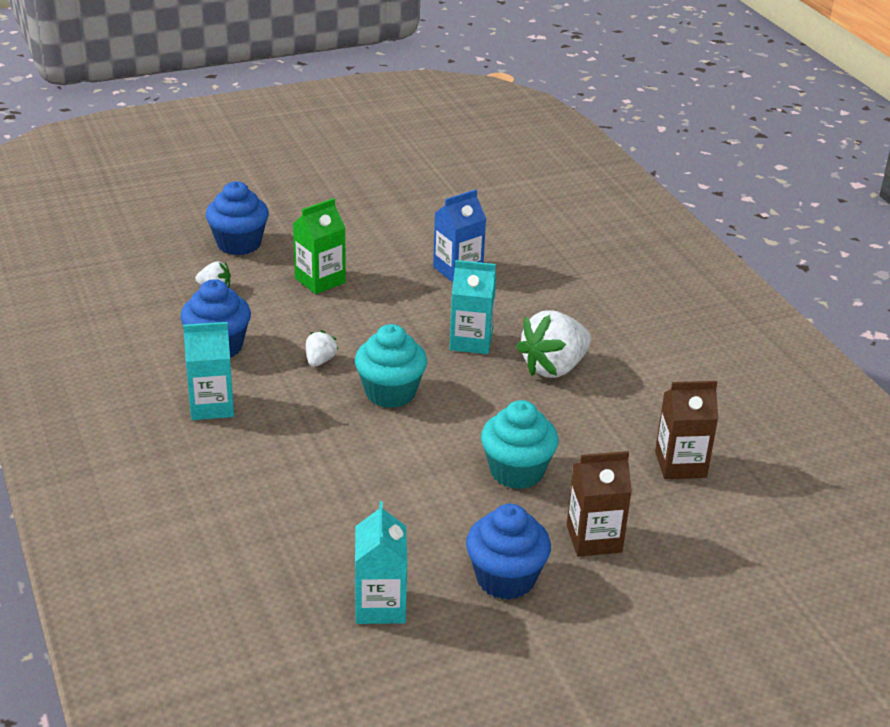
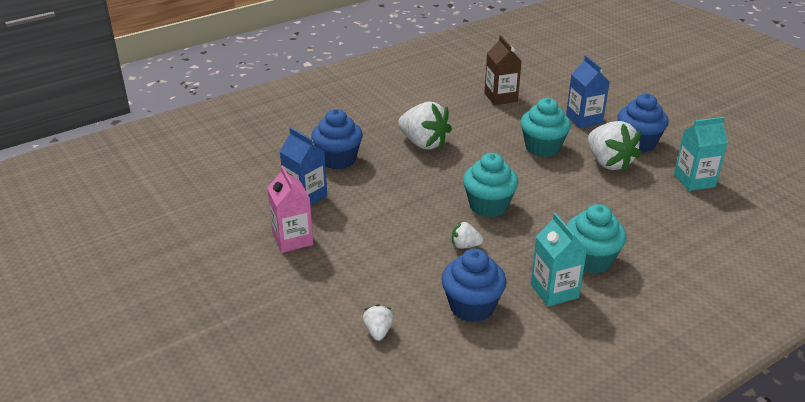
camera: 100 degrees left, 0 degrees up
(239, 244) = (290, 334): blue cupcake -> blue cupcake (338, 159)
(249, 447) = (591, 260): none -> turquoise cupcake
(320, 280) = (344, 267): green carton -> none
(380, 256) = (292, 239): none -> pink carton
(457, 528) = (608, 162): none -> white strawberry
(471, 341) = (406, 179): turquoise carton -> none
(594, 539) = (584, 119): brown carton -> blue carton

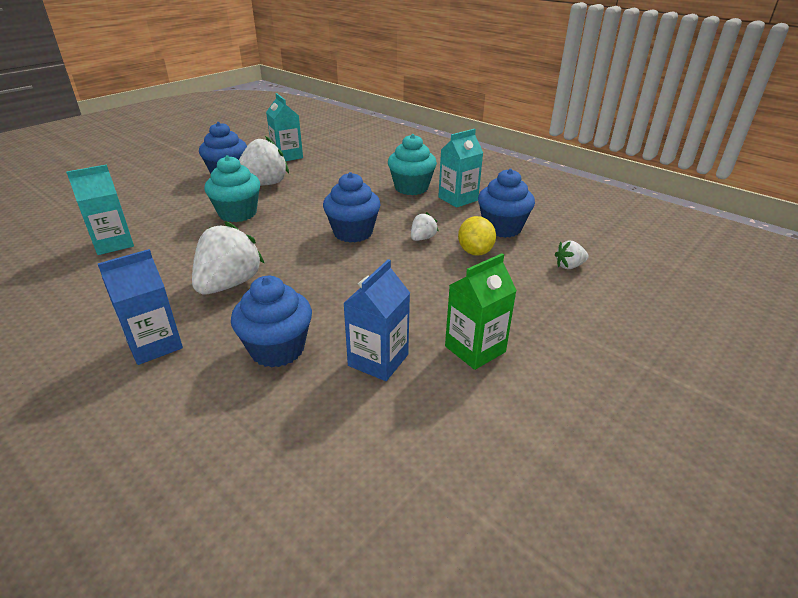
camera: 105 degrees left, 0 degrees up
(292, 239) = (475, 349): pink carton -> green carton
(428, 274) = (475, 251): none -> yellow lemon
(465, 245) = (422, 238): white strawberry -> white strawberry turned 135 degrees counterclockwise
(488, 206) = (353, 233): turquoise cupcake -> blue cupcake
(500, 97) = (113, 243): brown carton -> turquoise carton
(584, 119) = (179, 197): blue carton -> blue carton (154, 345)

